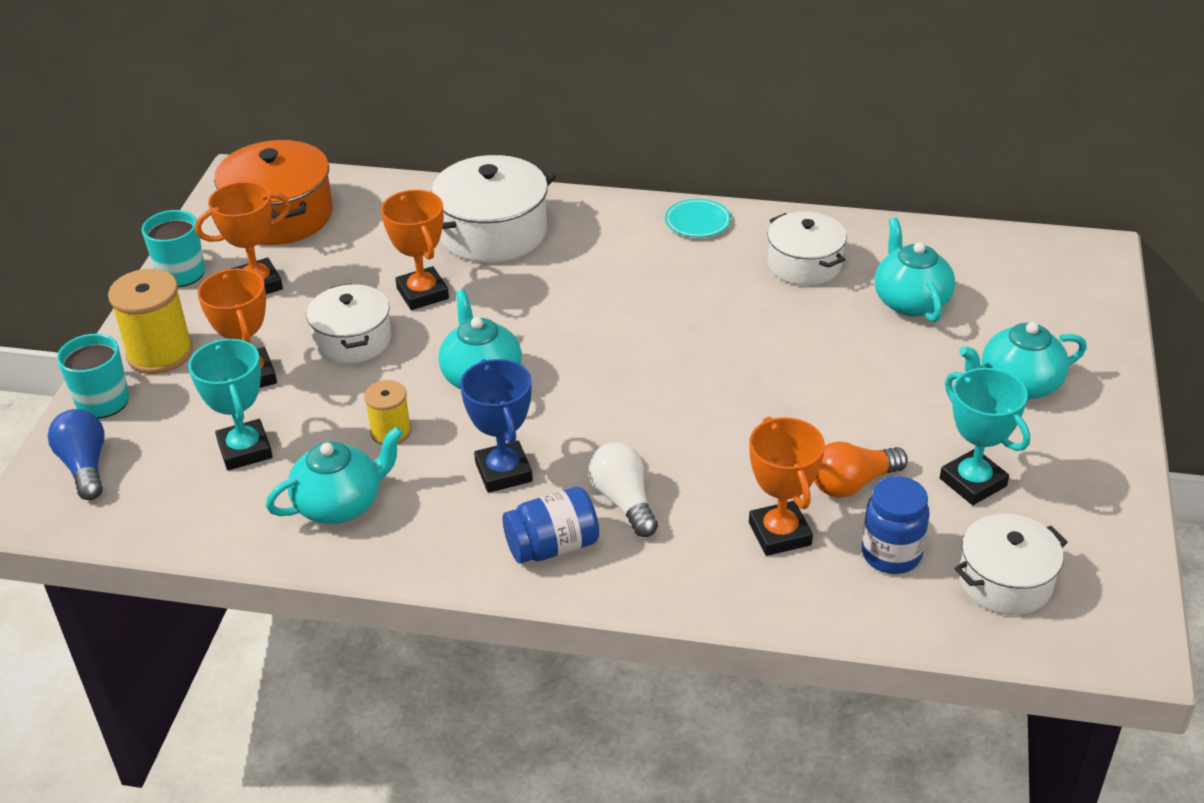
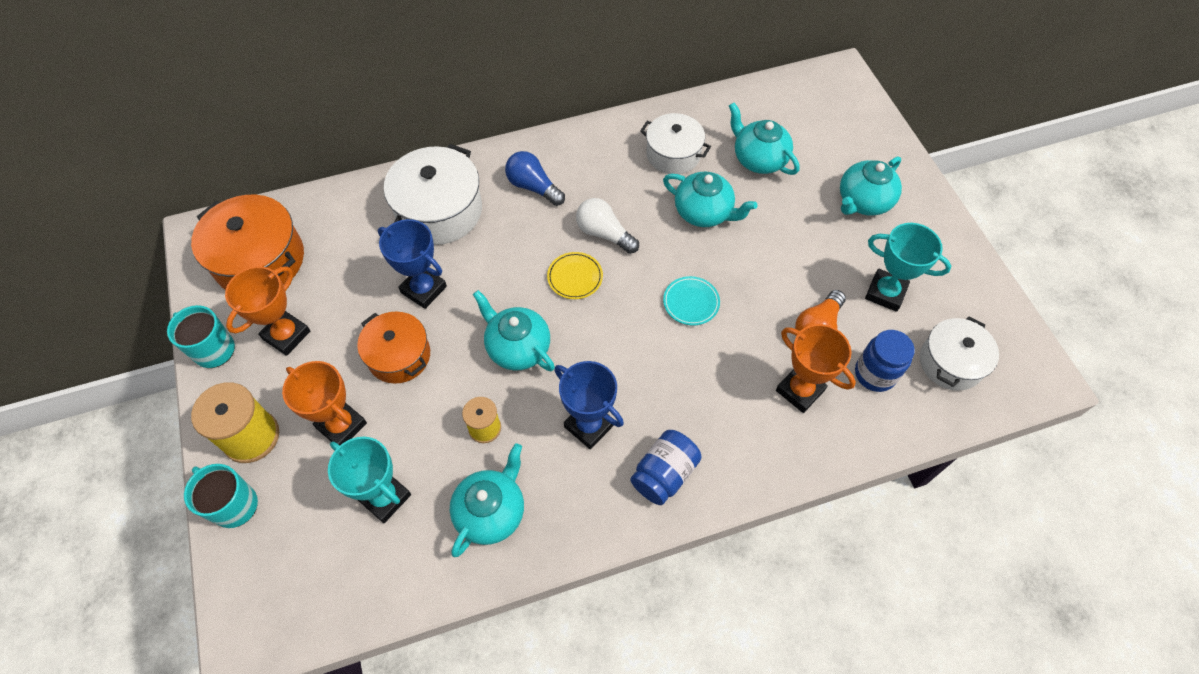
camera: 30 degrees left, 20 degrees up
(85, 466) = (264, 575): blue light bulb -> blue light bulb (533, 187)
(353, 340) = (399, 356): white pot -> orange pot
(422, 293) = (423, 289): orange trophy -> blue trophy
(595, 338) = (575, 277): none -> yellow plate
(623, 501) = (685, 412): white light bulb -> white light bulb (604, 233)
(697, 222) = (579, 144): turquoise plate -> turquoise plate (691, 302)
(798, 329) = (704, 212): none -> turquoise teapot

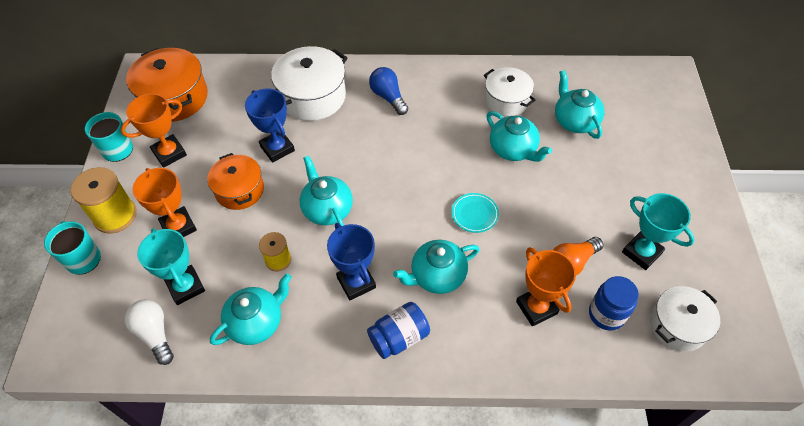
camera: 20 degrees right, 5 degrees down
(575, 277) = (392, 170): yellow plate -> none
(604, 233) = (427, 145): white light bulb -> white light bulb (155, 334)
(863, 201) = (650, 176): turquoise teapot -> turquoise teapot (437, 276)

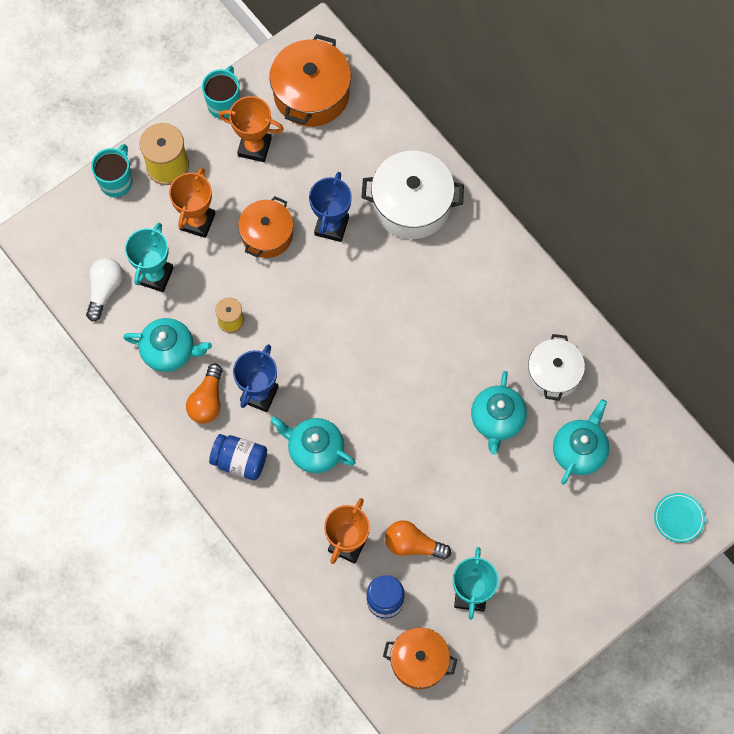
camera: 50 degrees right, 15 degrees up
(325, 324) = (207, 401): none -> orange light bulb
(327, 209) = (306, 317): turquoise teapot -> none
(388, 97) = (467, 269): blue light bulb -> none
(474, 214) = (398, 436): turquoise plate -> turquoise plate (678, 518)
(678, 325) = (419, 661): white pot -> orange pot

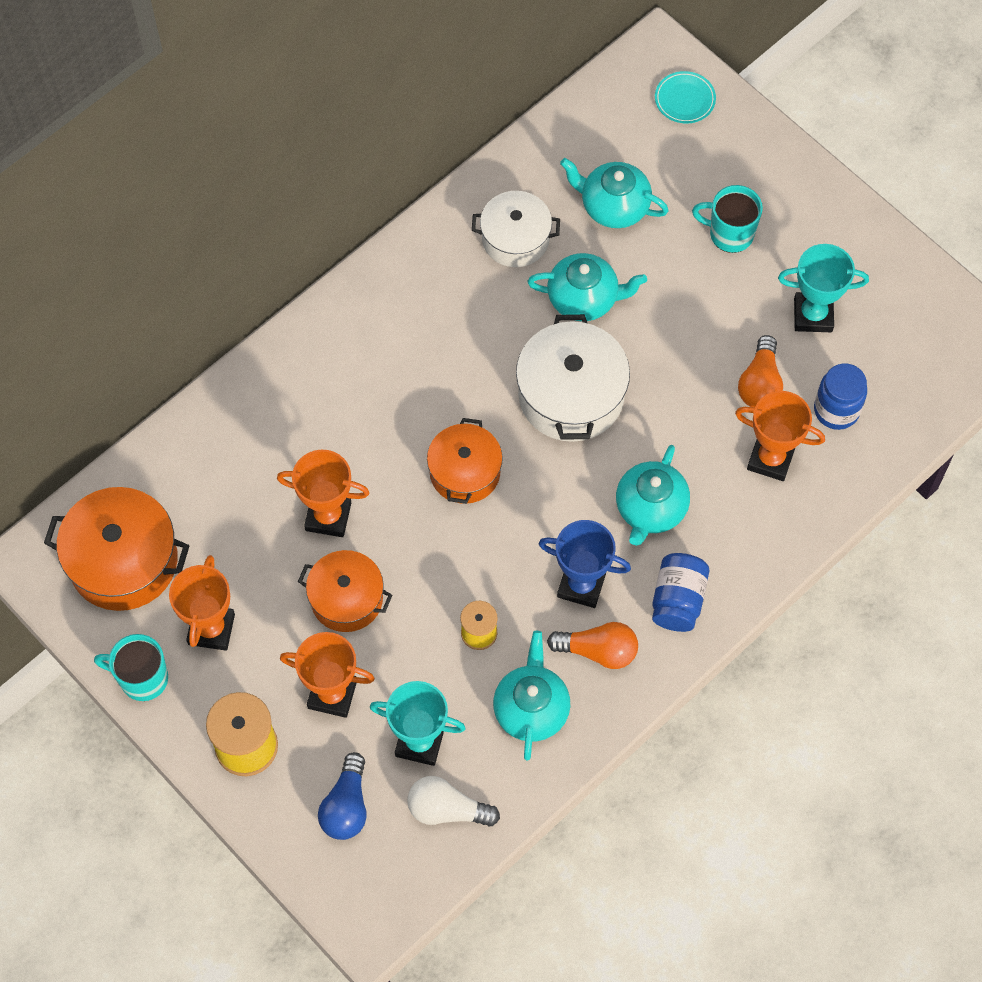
camera: 95 degrees left, 5 degrees down
(116, 181) = (274, 815): turquoise mug -> turquoise mug (729, 234)
(116, 226) = (346, 806): none -> blue light bulb
(331, 226) = (328, 516): blue trophy -> orange trophy
(411, 204) = (289, 418): white pot -> white pot (571, 395)
(419, 661) = (904, 366): orange pot -> orange pot (465, 472)

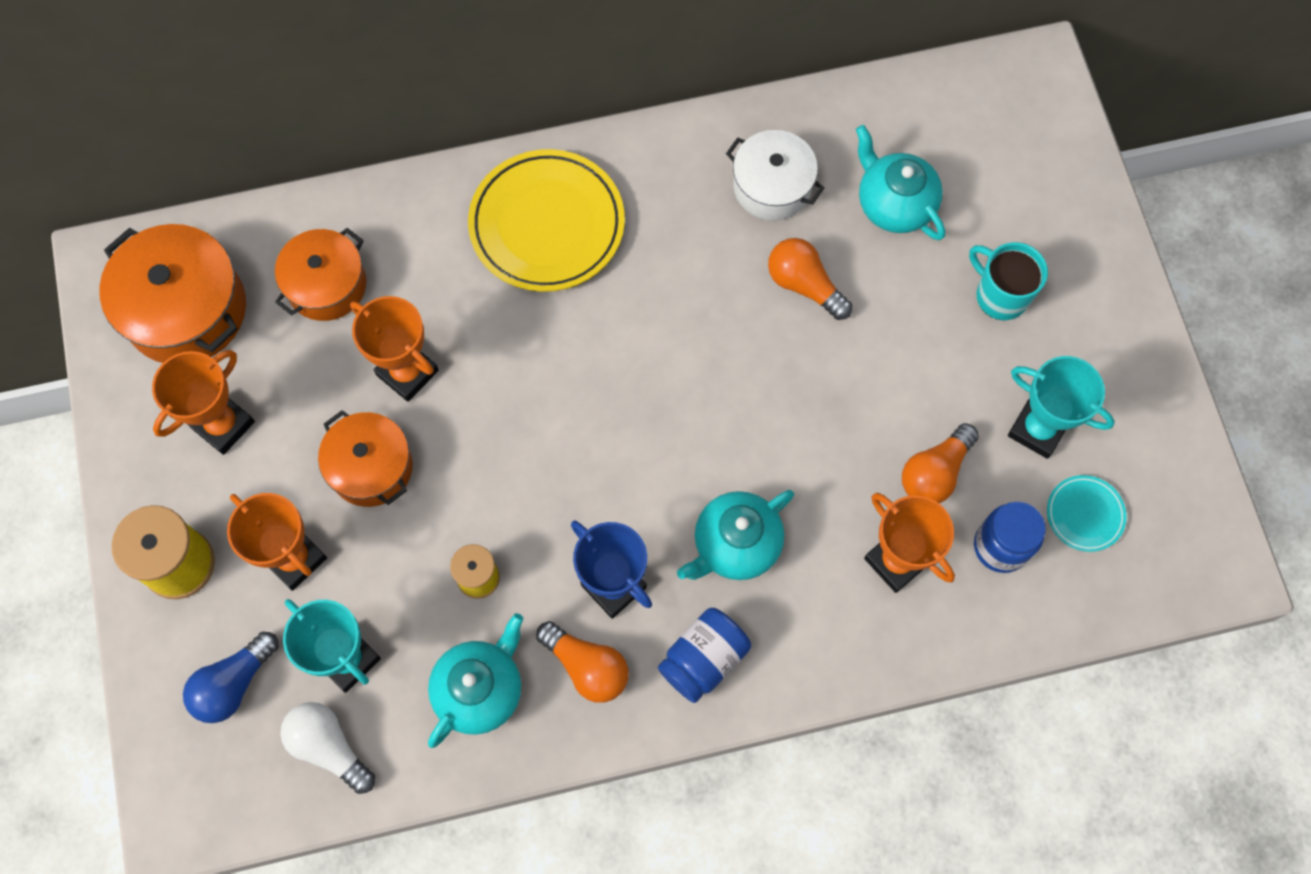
camera: 30 degrees right, 5 degrees up
(142, 678) = (127, 437): turquoise mug -> none
(363, 353) = (547, 224): none -> yellow plate
(465, 472) = (570, 401): orange pot -> orange pot (327, 285)
(571, 395) = (728, 379): white pot -> none
(584, 299) = (804, 285): turquoise teapot -> orange light bulb
(684, 99) = (1038, 130): turquoise plate -> turquoise plate (1084, 514)

